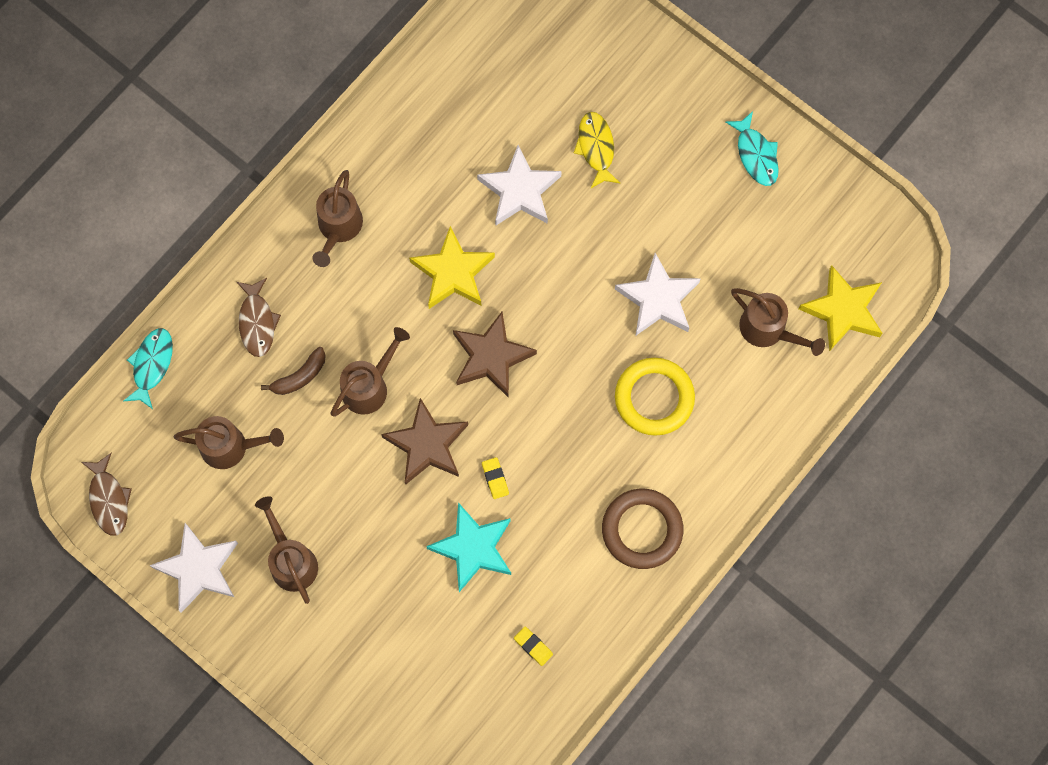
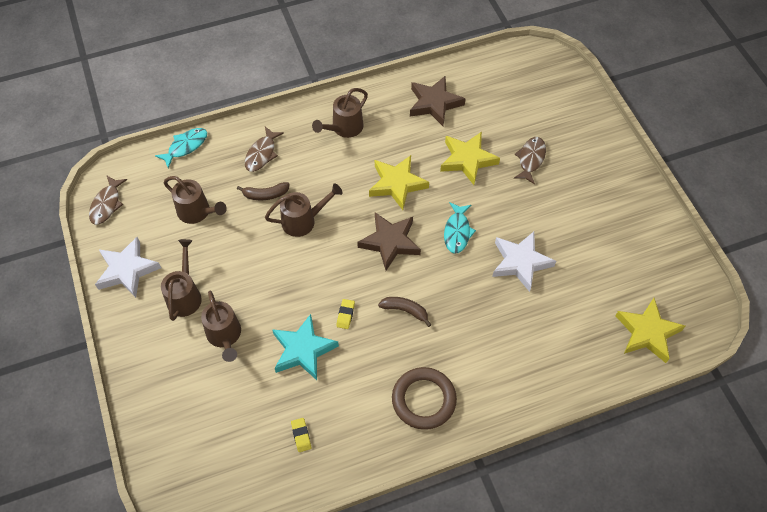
camera: 30 degrees right, 15 degrees down
(427, 445) = (316, 272): brown star -> brown star (434, 103)
(520, 191) = (467, 160): white star -> yellow star
(560, 435) = (405, 310): none -> brown banana
(596, 148) = (530, 159): yellow fish -> brown fish
(654, 398) = (482, 320): yellow ring -> none
(756, 155) = (635, 211): turquoise fish -> turquoise fish (457, 232)
(769, 330) = (587, 319): brown watering can -> brown watering can (225, 336)

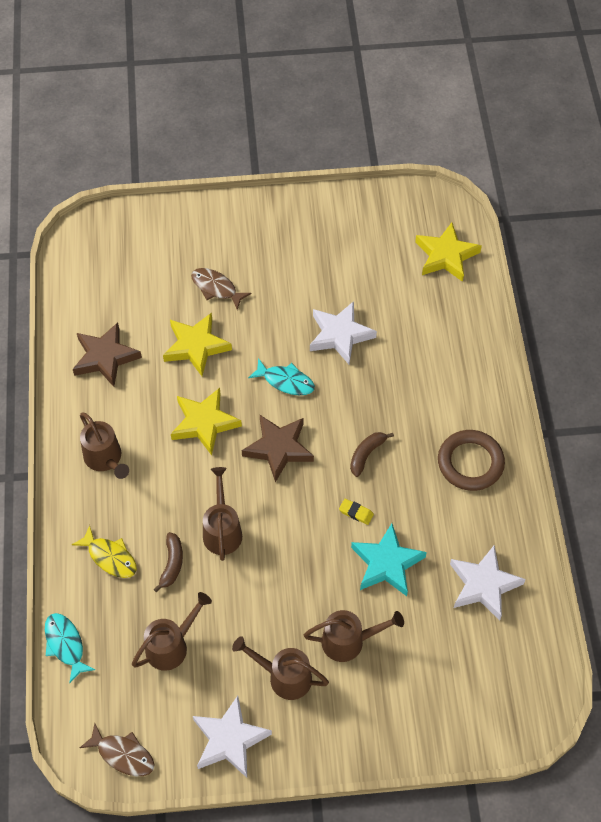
camera: 75 degrees left, 0 degrees up
(262, 154) = (110, 557): brown fish -> yellow fish
(301, 435) = (483, 585): yellow eraser -> white star

